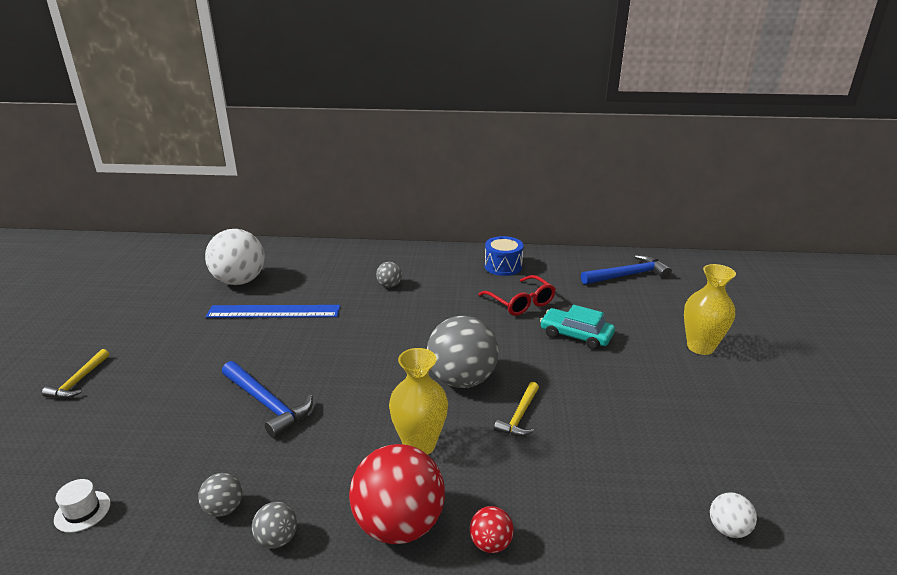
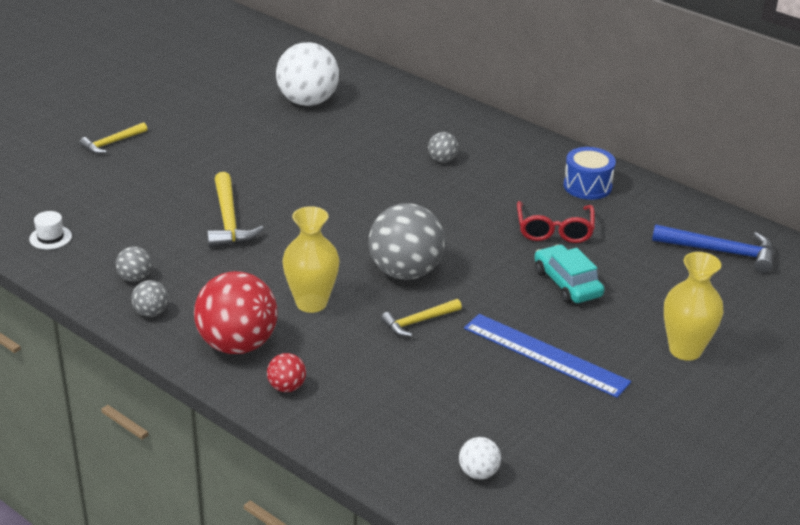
camera: 35 degrees right, 5 degrees up
(267, 404) = (229, 221): blue hammer -> yellow hammer
(274, 312) = (309, 144): blue ruler -> blue ruler (545, 355)

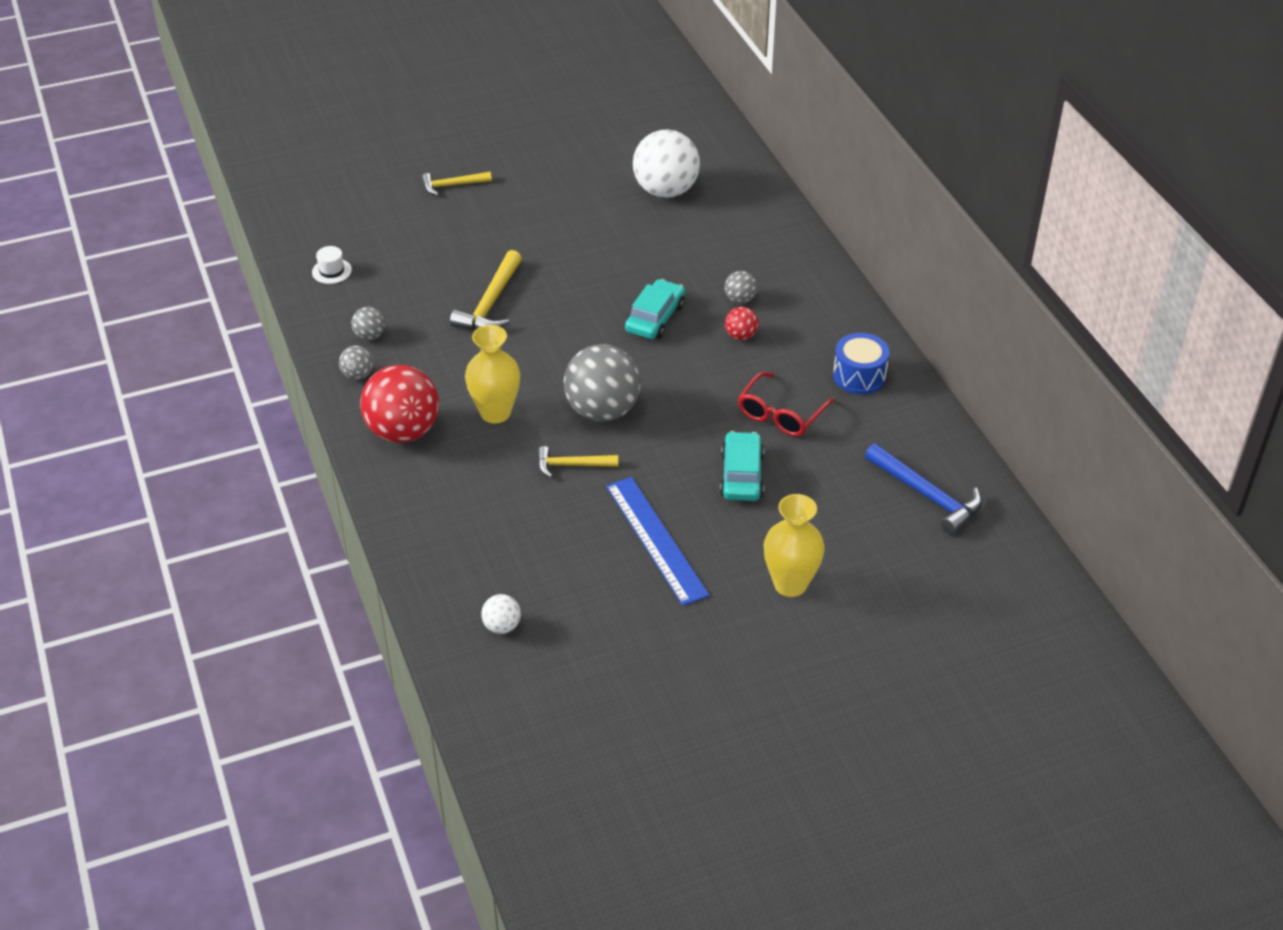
camera: 30 degrees right, 10 degrees up
(286, 387) = (411, 486): red ball -> red ball (741, 336)
(385, 192) = (655, 318): none -> turquoise car

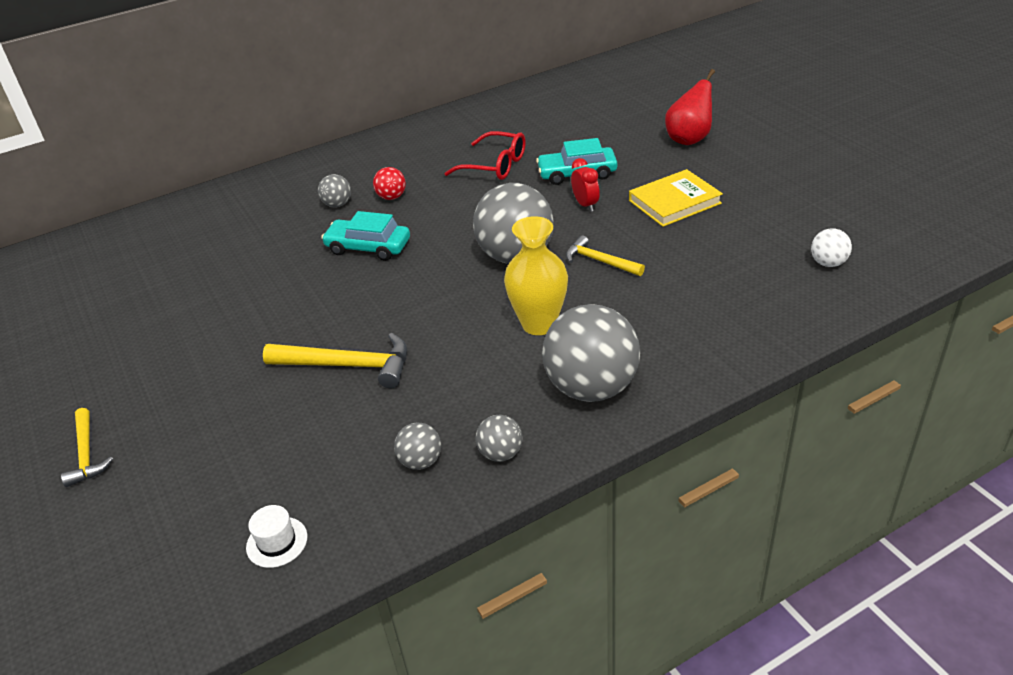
camera: 95 degrees left, 5 degrees down
(403, 431) = (591, 388): red ball -> grey ball
(571, 465) = (599, 261): yellow hammer -> yellow hammer turned 135 degrees clockwise
(655, 540) = (674, 202): blue ruler -> yellow book
(666, 191) = (146, 273): white ball -> none
(675, 471) = (585, 205): none -> red clock
(790, 584) = (689, 139): yellow vase -> red pear
(859, 376) = (438, 138): blue drum -> none
(927, 496) = (568, 100): blue hammer -> none

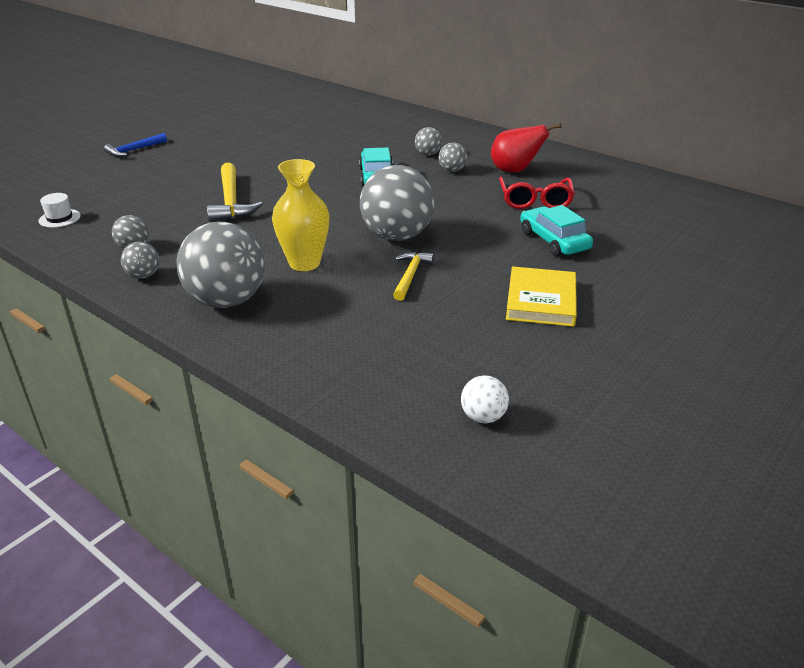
camera: 65 degrees right, 5 degrees down
(86, 454) = (134, 150): yellow hammer -> blue hammer
(391, 197) = (452, 170): red ball -> grey ball
(585, 205) = (500, 254): red clock -> none
(674, 202) = (541, 301): yellow book -> yellow book turned 60 degrees clockwise
(689, 139) = (682, 292): red pear -> red pear (515, 171)

